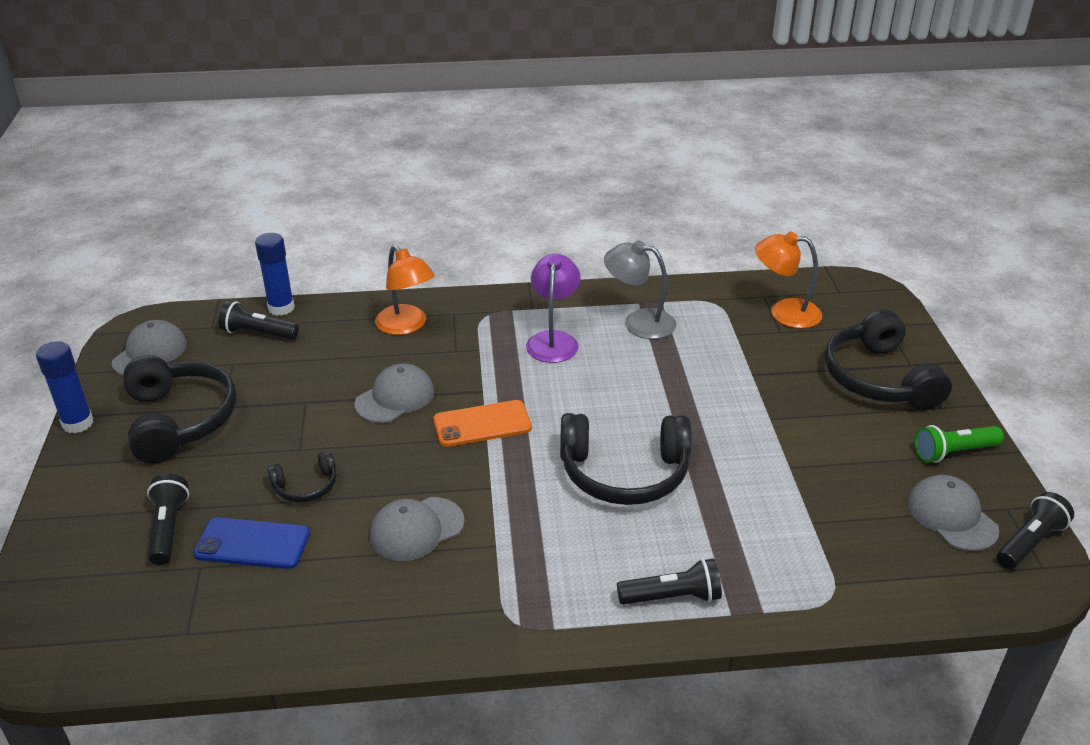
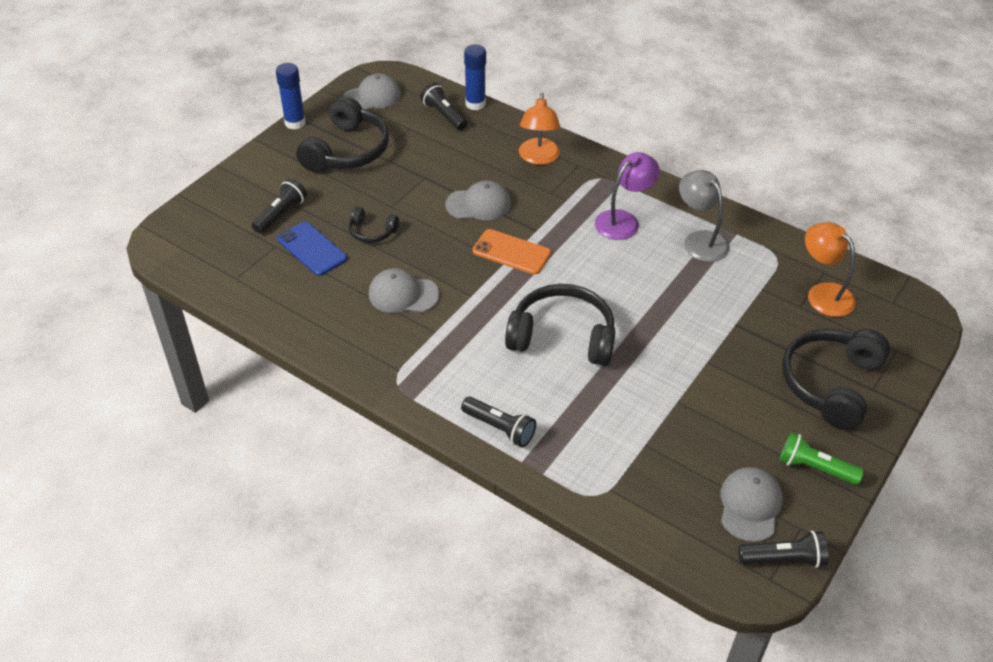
camera: 40 degrees right, 10 degrees up
(624, 473) = (562, 337): black headphones -> black headphones turned 150 degrees clockwise

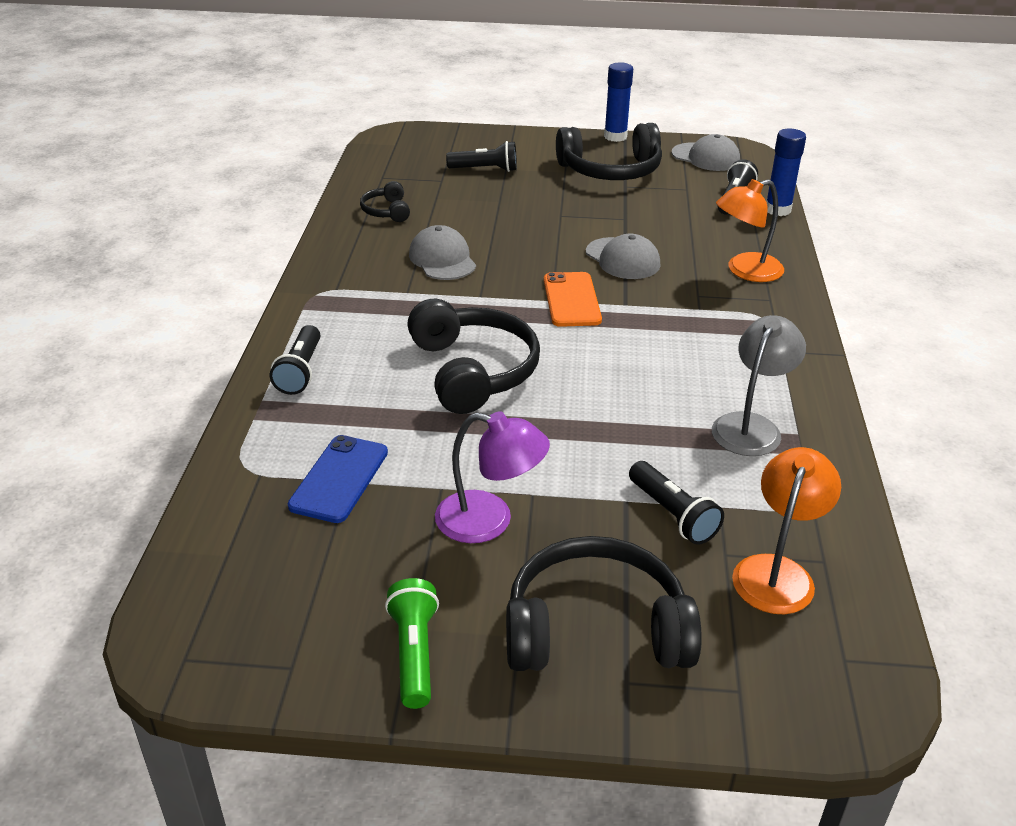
camera: 60 degrees right, 10 degrees down
(312, 249) = (456, 197): blue phone -> blue phone (339, 479)
(372, 231) = (512, 217): black headphones -> black headphones (387, 211)
(623, 220) = (714, 357): purple lamp -> purple lamp (489, 521)
(750, 505) = (303, 603): grey cap -> none
(784, 558) = (226, 664): black flashlight -> black flashlight (673, 514)

